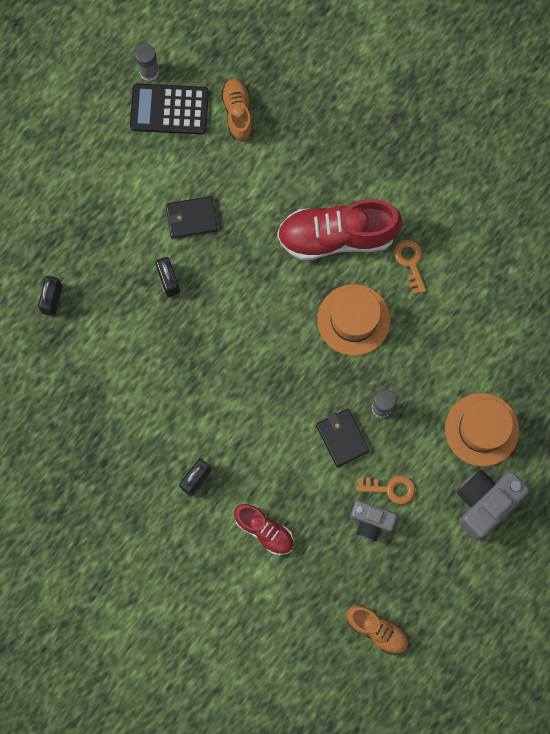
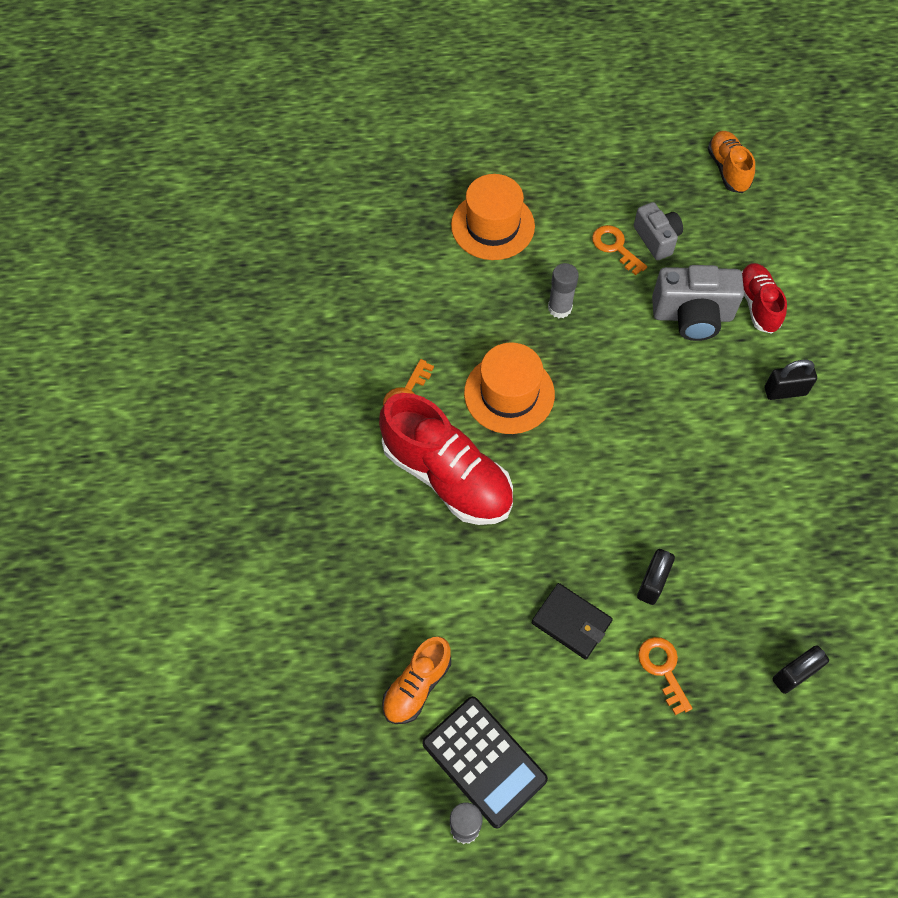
camera: 135 degrees left, 15 degrees down
(122, 238) = (663, 669): none -> orange key
(342, 438) = (618, 314): black wallet -> none
(485, 503) = (547, 178): grey camera -> grey camera (692, 316)

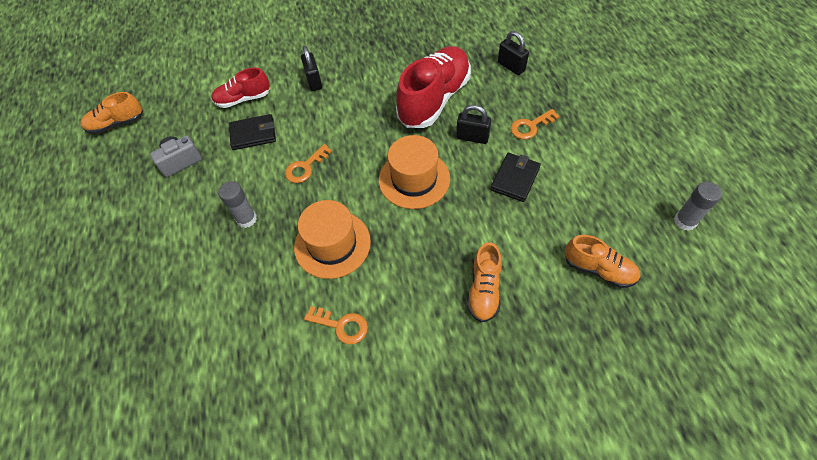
camera: 95 degrees left, 5 degrees down
(417, 546) = (484, 290): none -> orange shoe
(447, 476) = (416, 278): red shoe -> red shoe (434, 99)
(484, 761) = (634, 217): black calculator -> none
(492, 226) = (155, 283): orange hat -> orange hat (414, 179)
(615, 247) = (186, 188): orange key -> orange key (305, 167)
(692, 316) = (253, 134): grey camera -> black wallet

